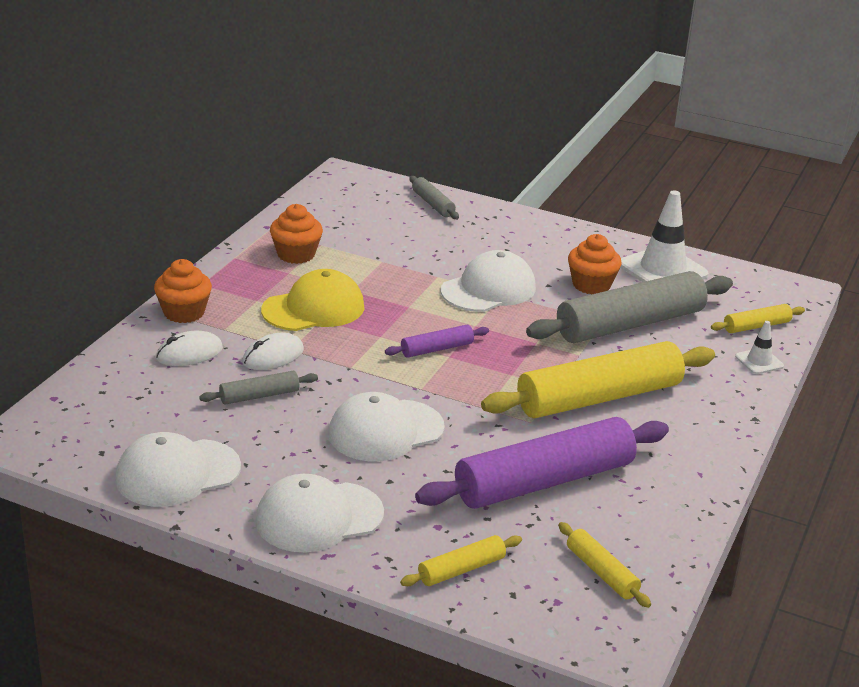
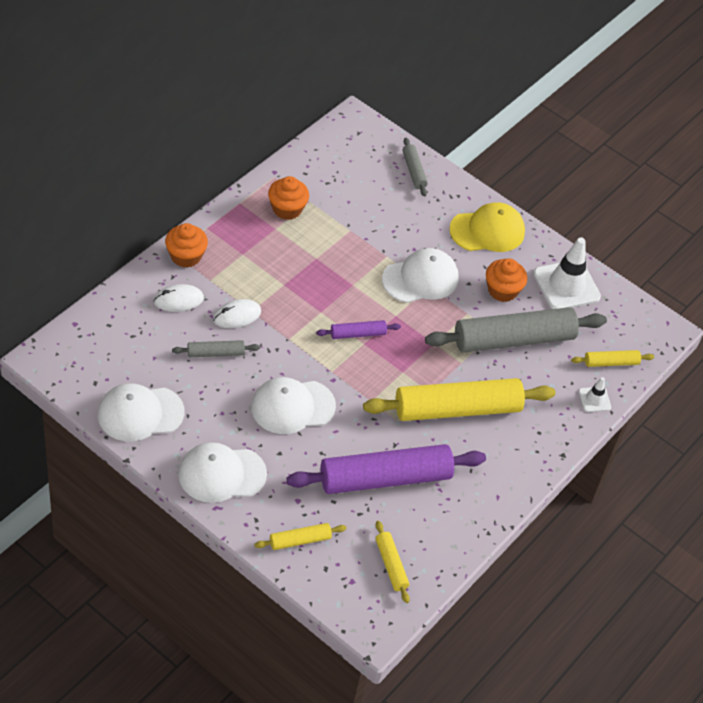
camera: 10 degrees right, 20 degrees up
(313, 309) = (281, 272): yellow cap -> yellow cap (487, 231)

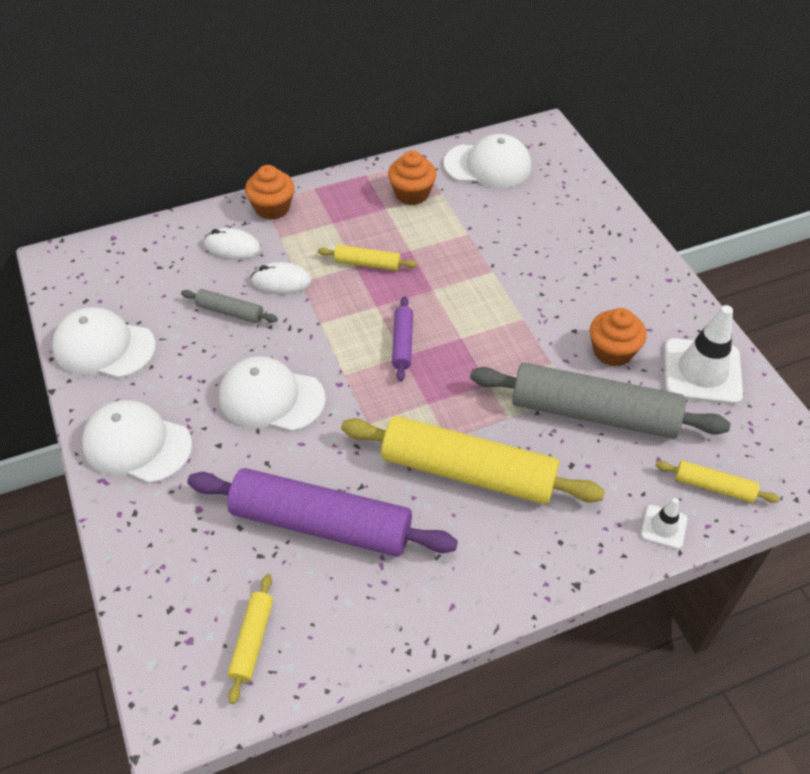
camera: 35 degrees right, 0 degrees up
(300, 540) = (165, 559): yellow rolling pin -> yellow rolling pin (367, 263)
(358, 334) = (402, 343): purple rolling pin -> purple rolling pin turned 75 degrees clockwise
(414, 171) = (581, 195): grey rolling pin -> none
(420, 279) = (517, 307): white cap -> white cap (487, 165)
(487, 231) = (633, 280): yellow cap -> none

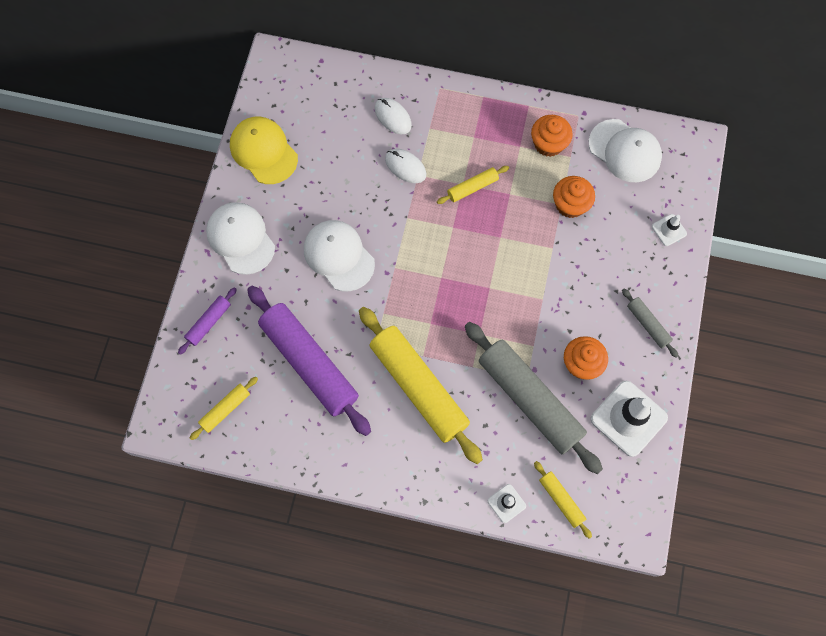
camera: 35 degrees right, 20 degrees up
(104, 347) = (263, 151): white cap -> yellow cap
(230, 312) = (356, 172): grey rolling pin -> grey rolling pin (648, 324)
(272, 208) = (442, 98): orange cupcake -> orange cupcake (570, 204)
(367, 263) = (472, 187): yellow rolling pin -> yellow rolling pin turned 75 degrees counterclockwise
(402, 343) = (448, 267): purple rolling pin -> purple rolling pin (209, 322)
(585, 203) = (669, 230): none -> white traffic cone

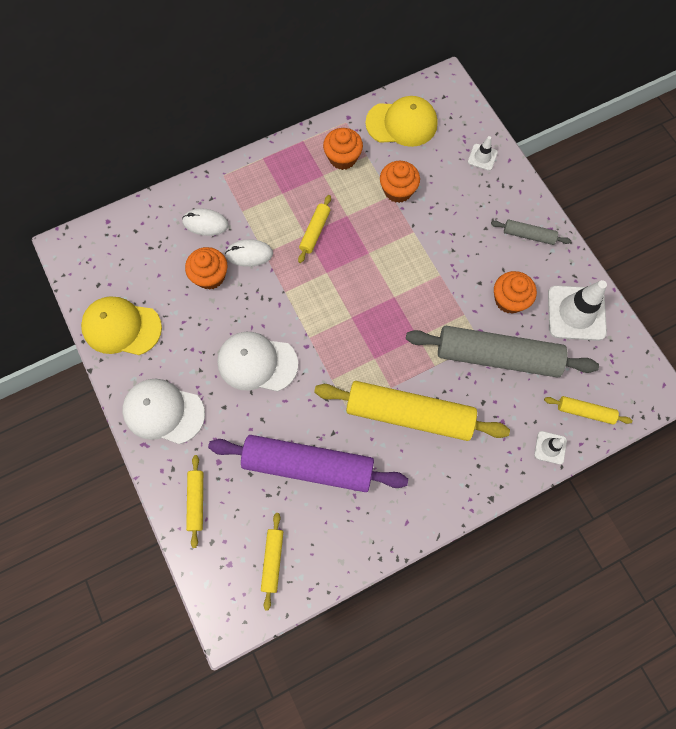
camera: 40 degrees left, 0 degrees up
(209, 322) = (196, 501): purple rolling pin -> yellow rolling pin
(361, 162) = (210, 276): none -> orange cupcake
(625, 151) = (401, 123): white cap -> yellow cap

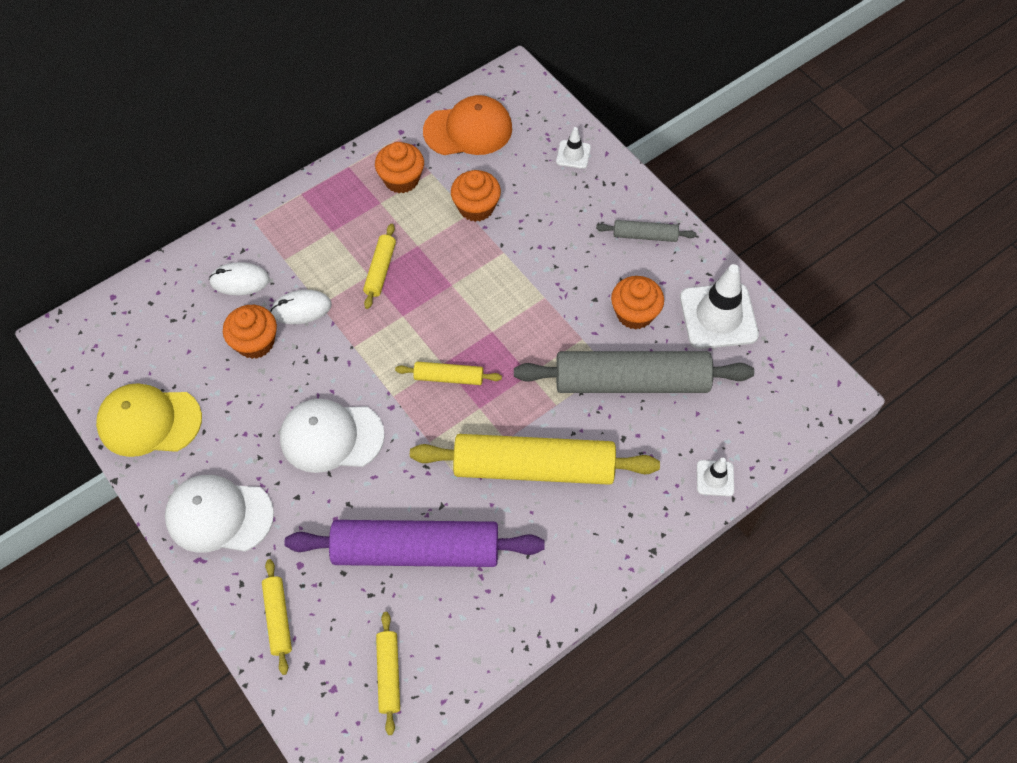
camera: 10 degrees left, 10 degrees down
(401, 123) = (468, 130): yellow cap -> orange cap
(585, 411) = (750, 429): yellow rolling pin -> yellow rolling pin (448, 377)

